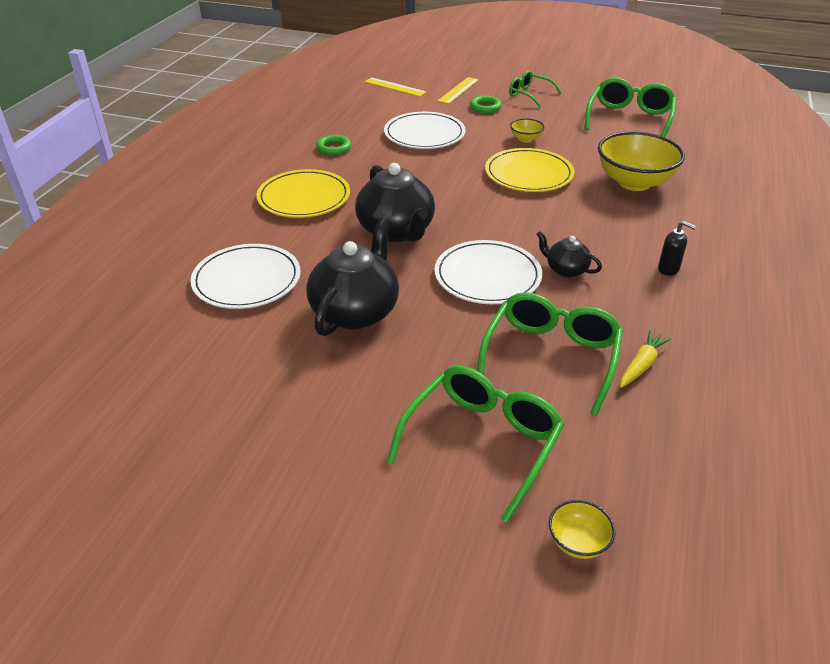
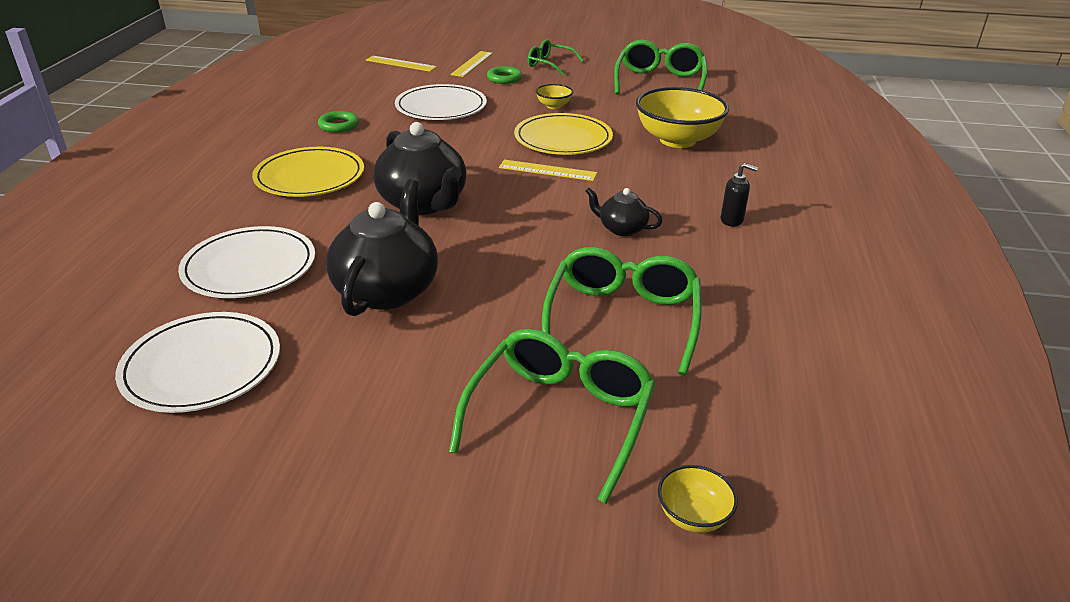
camera: 10 degrees left, 5 degrees down
(487, 276) = (535, 241): white plate -> white plate (202, 366)
(509, 206) = (547, 170): none -> yellow ruler
(641, 365) = (724, 317): yellow carrot -> none

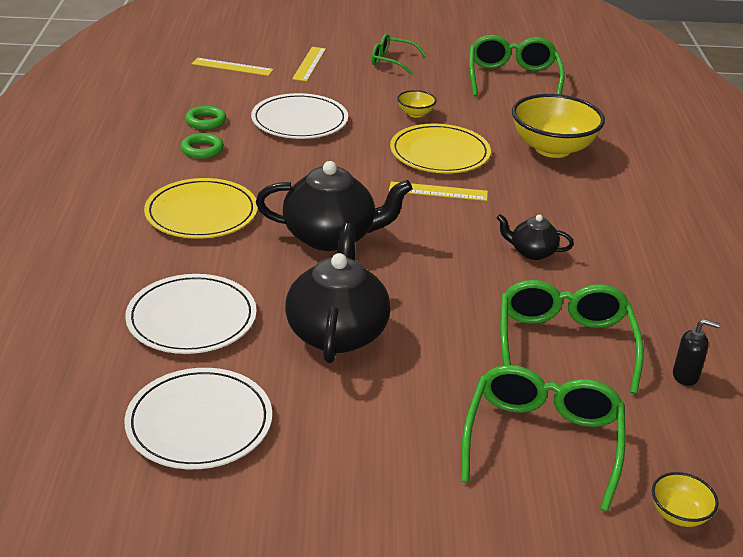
camera: 10 degrees left, 0 degrees up
(423, 203) = (331, 237): black teapot -> black teapot turned 45 degrees counterclockwise
(504, 78) = (351, 81): green ring -> green ring (206, 121)
(732, 220) = (630, 236): black soap dispenser -> black soap dispenser (685, 376)

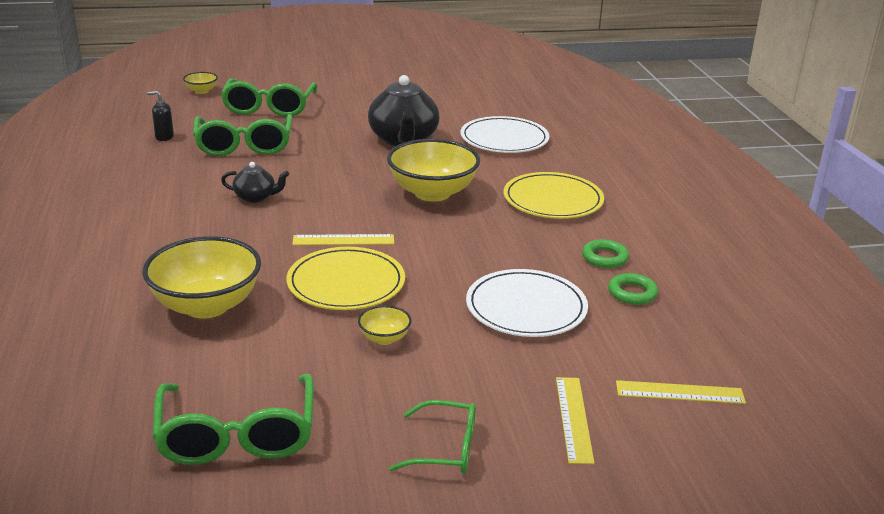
camera: 170 degrees right, 5 degrees down
(199, 423) = (465, 102): white plate -> none
(331, 237) = (432, 193): black teapot -> yellow bowl

